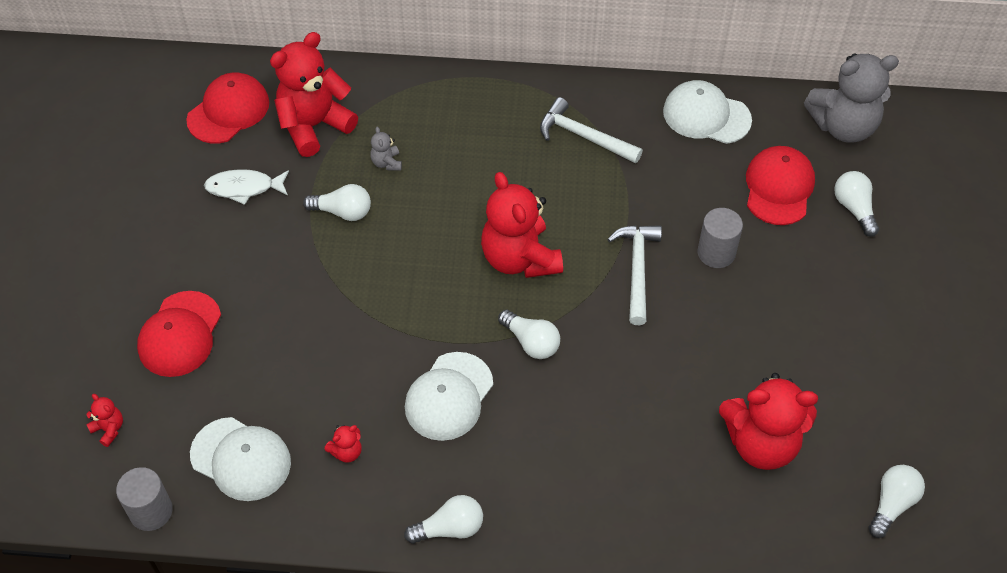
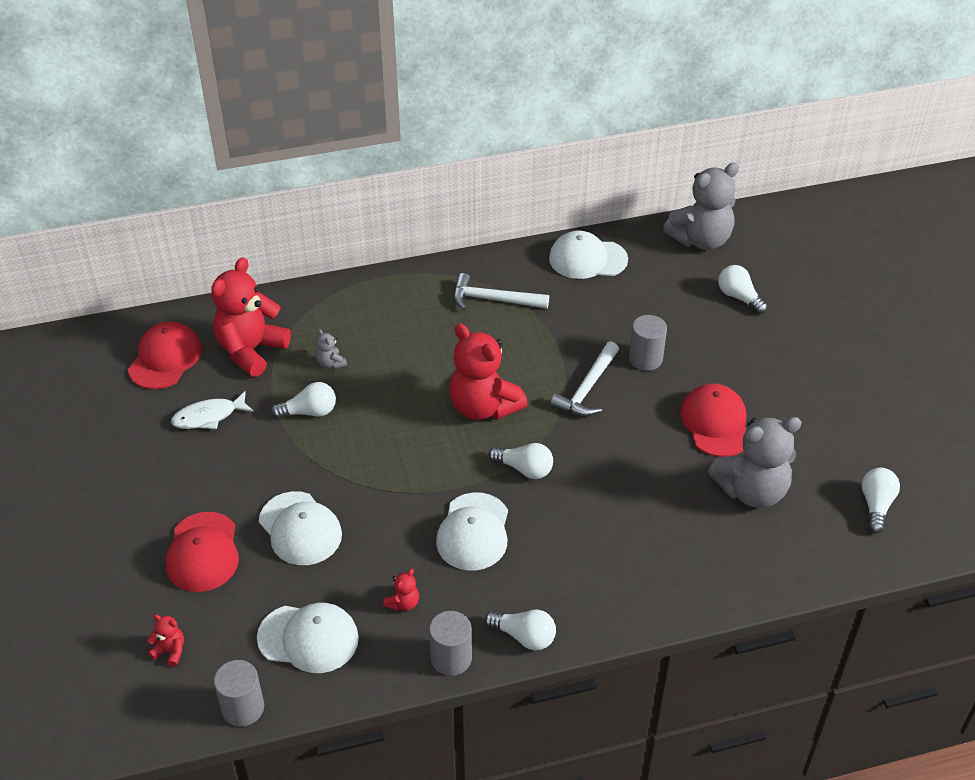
camera: 20 degrees left, 10 degrees down
(281, 338) = (300, 529): none -> white cap
(368, 527) = (451, 658): none -> grey cylinder
(449, 528) = (524, 636): white light bulb -> white light bulb turned 60 degrees clockwise
(637, 269) = (587, 389): white hammer -> white hammer turned 135 degrees counterclockwise
(761, 443) = (752, 491): red teddy bear -> grey teddy bear
(779, 188) = (672, 297): red cap -> red cap (715, 423)

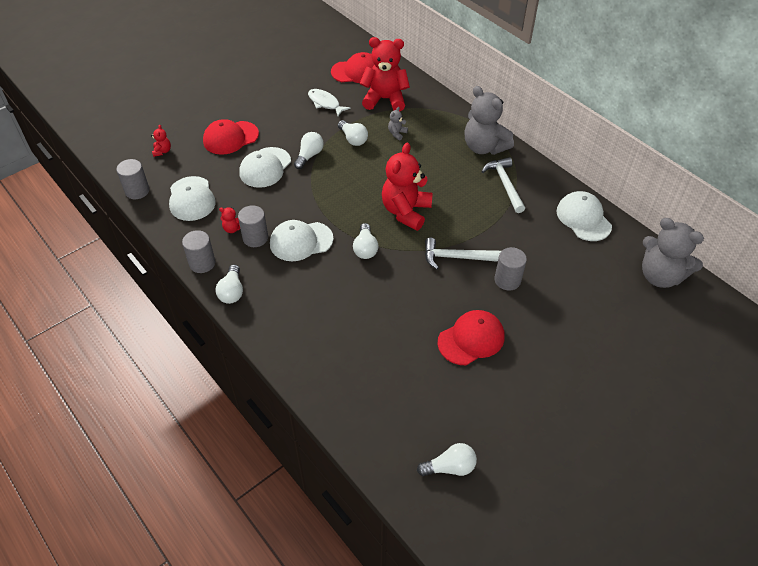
camera: 65 degrees right, 5 degrees up
(437, 581) = (255, 238): none -> grey cylinder
(739, 297) = (614, 317): white light bulb -> white light bulb (309, 156)
(752, 491) = (418, 379): grey teddy bear -> grey teddy bear (484, 147)

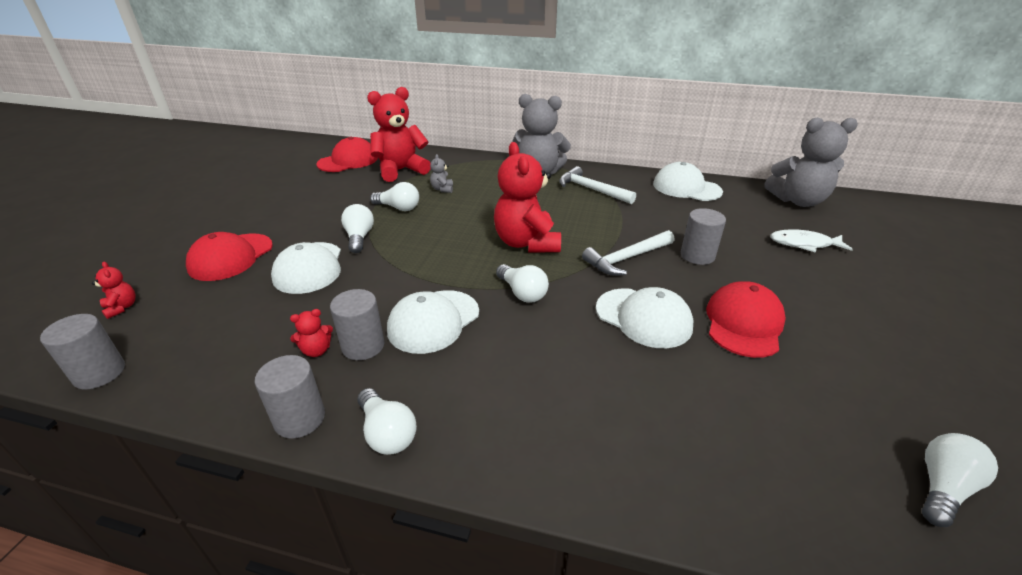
camera: 35 degrees left, 15 degrees down
(191, 199) = (215, 343): white cap -> white cap (643, 317)
(325, 103) = (335, 191): white fish -> white fish (804, 244)

